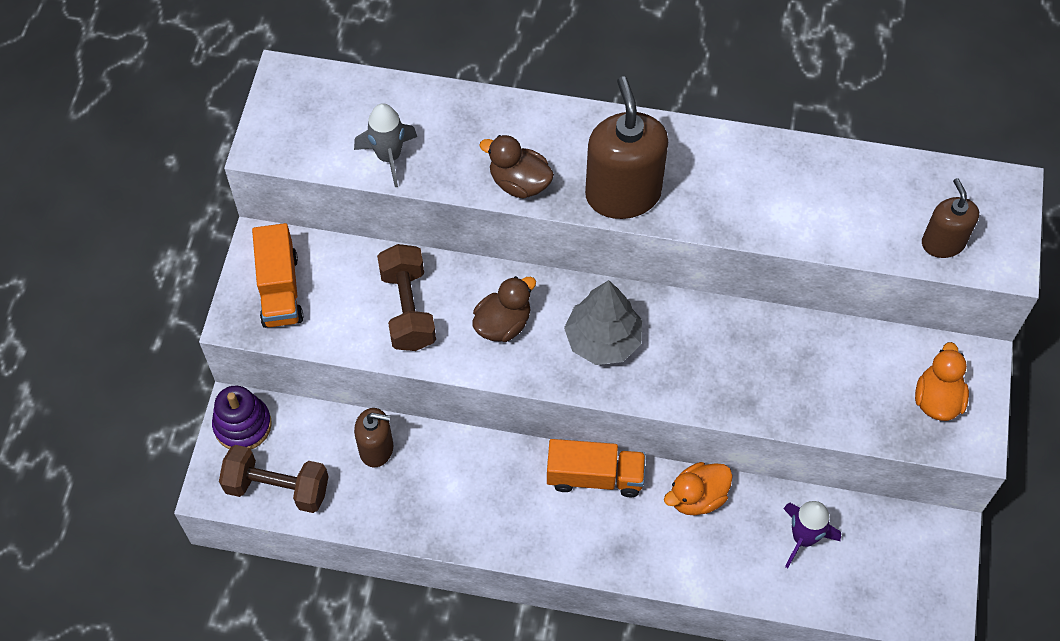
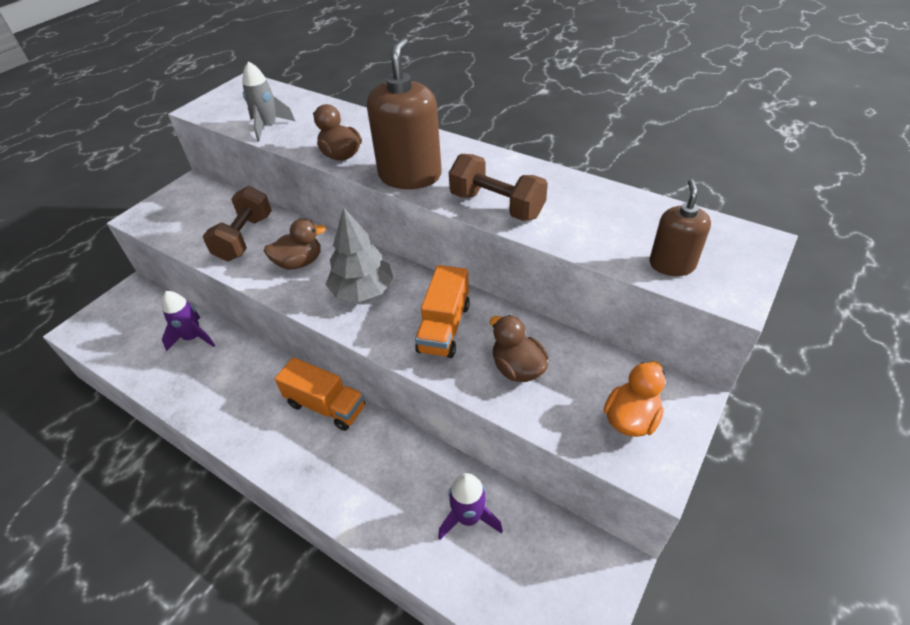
camera: 25 degrees right, 15 degrees down
(242, 425) = (127, 299): purple stacking toy -> none
(277, 488) = (113, 341): brown dumbbell -> brown dumbbell (496, 205)
(280, 289) = (178, 208): orange truck -> orange truck (444, 327)
(376, 449) = (193, 337): brown soap dispenser -> purple rocket
(697, 497) = (395, 449): orange duck -> none
(813, 381) = (517, 368): none -> brown duck

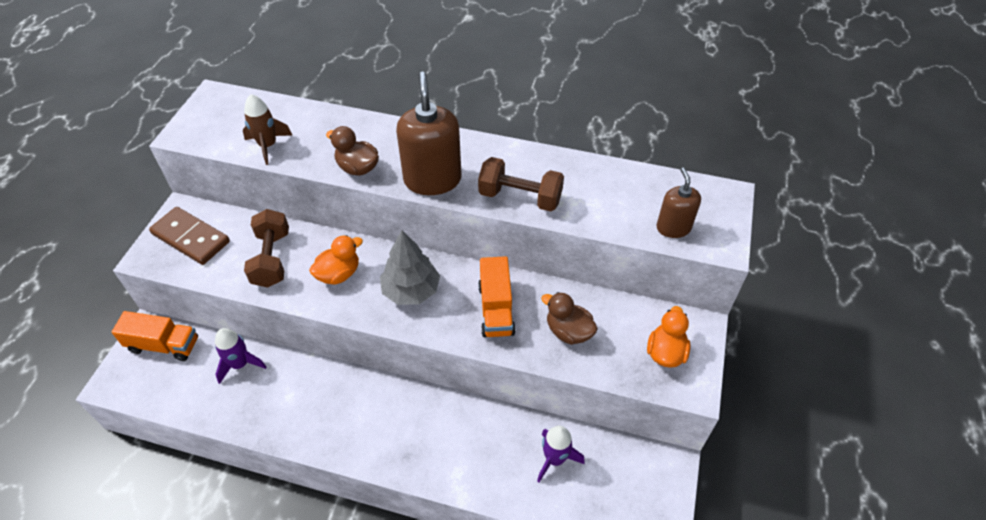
camera: 20 degrees left, 5 degrees up
(185, 208) = (191, 238): none -> brown domino
(268, 126) = (268, 146): grey rocket -> brown rocket
(299, 262) = (339, 274): brown duck -> orange duck
(326, 406) = (399, 398): orange truck -> orange truck (164, 345)

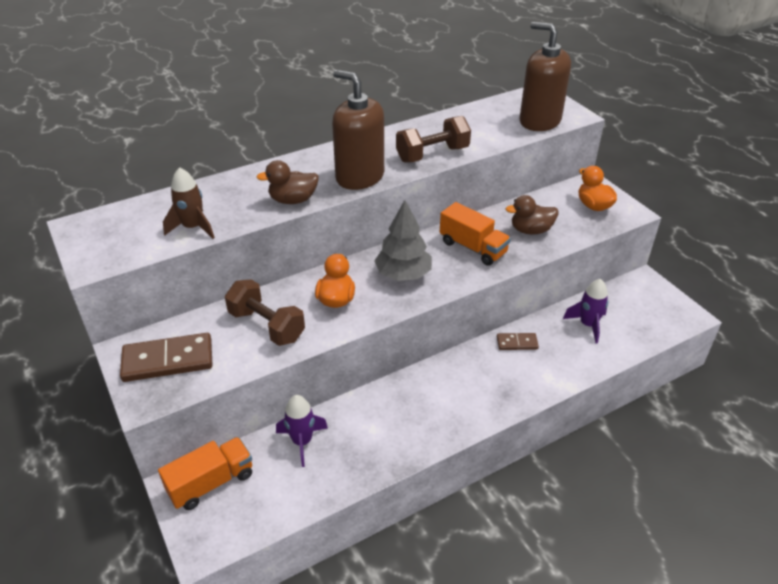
camera: 45 degrees left, 10 degrees down
(474, 421) = (517, 343): none -> brown domino
(673, 228) = (539, 121): brown soap dispenser -> brown soap dispenser, size x1.72

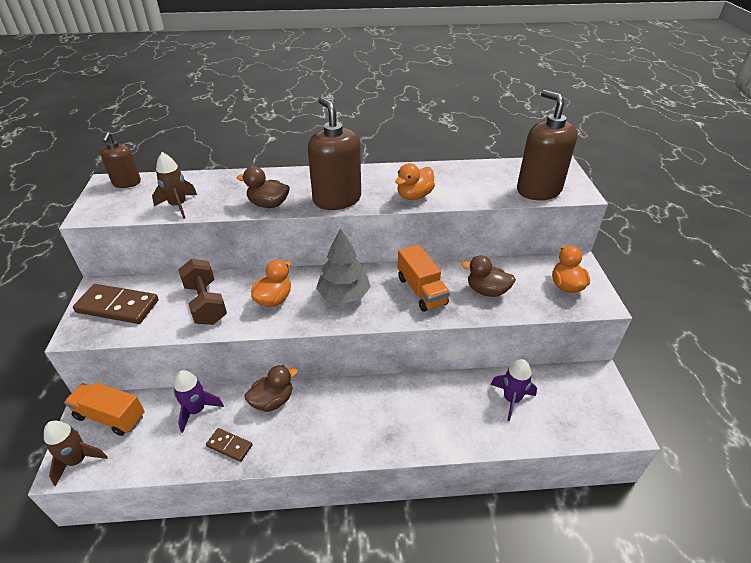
camera: 25 degrees right, 0 degrees up
(103, 220) = (127, 183): none -> brown soap dispenser
(211, 483) = (110, 416): orange truck -> orange truck turned 150 degrees counterclockwise
(211, 535) = (78, 460): none -> brown rocket
(374, 404) = (272, 401): none -> brown duck
(432, 154) = (414, 196): brown dumbbell -> orange duck
(517, 343) = (431, 392): brown domino -> brown domino (229, 446)

